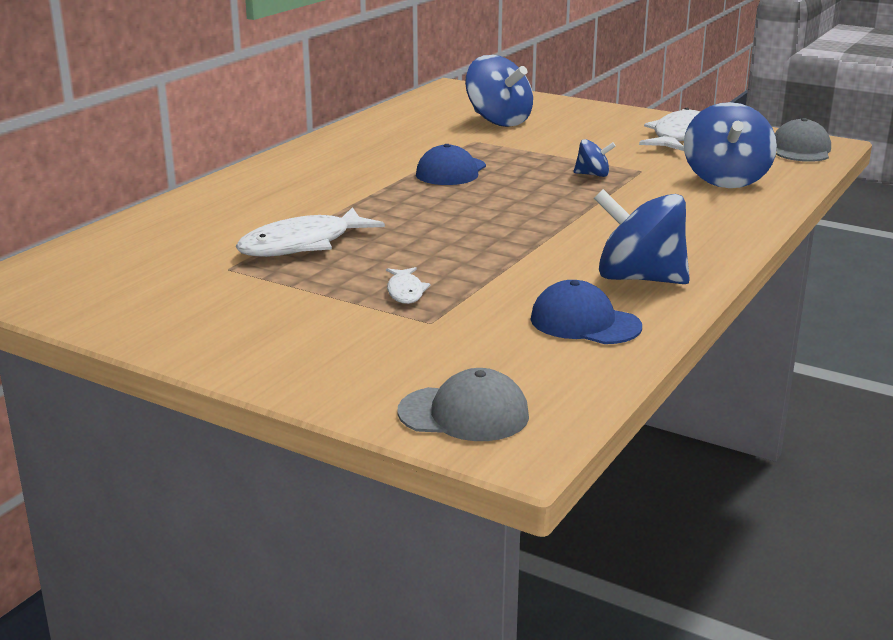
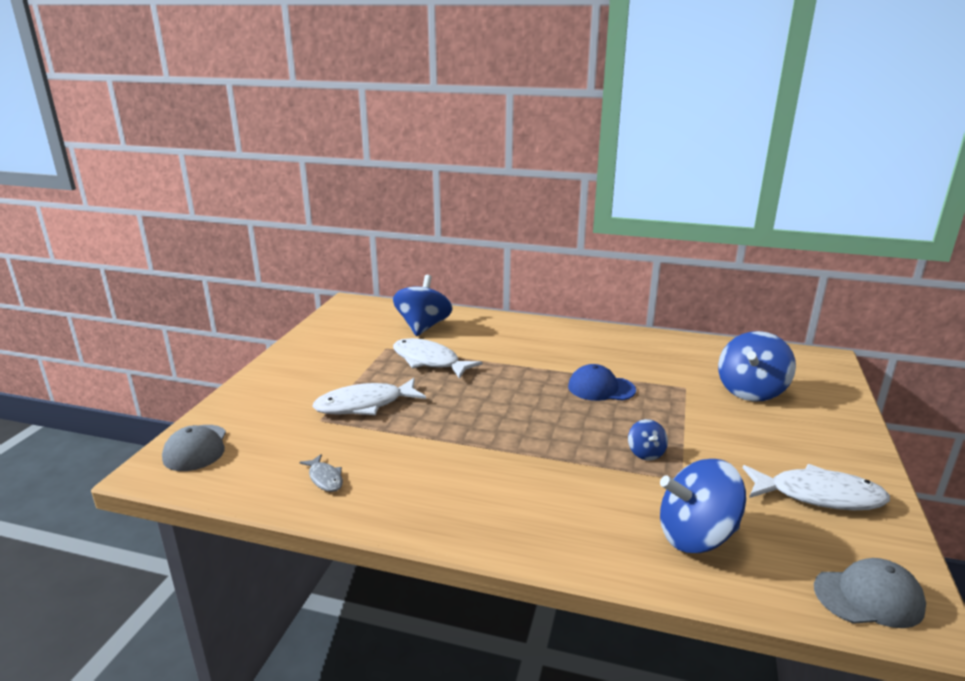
camera: 75 degrees right, 0 degrees up
(405, 292) = (364, 405): white fish -> white fish, size x1.98
(584, 322) = (325, 478): blue cap -> grey fish
(639, 278) = (411, 497): blue spinning top -> blue spinning top (423, 327)

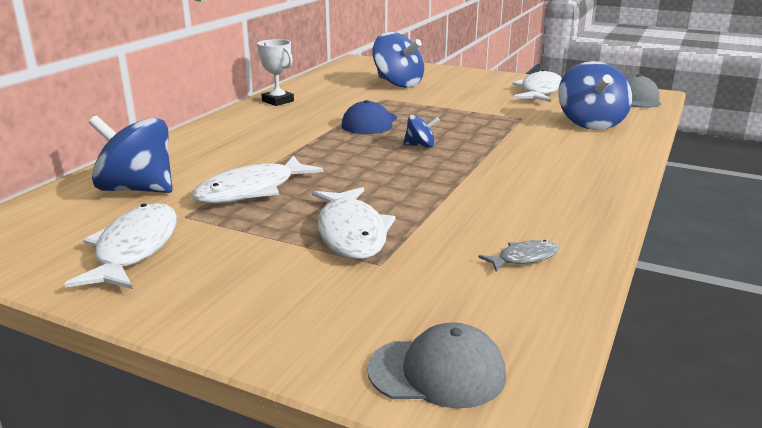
camera: 80 degrees left, 0 degrees up
(342, 343) = (135, 249): none -> white fish
(634, 339) = (278, 101): none -> white trophy
(646, 453) = (484, 122): blue spinning top -> blue spinning top (420, 146)

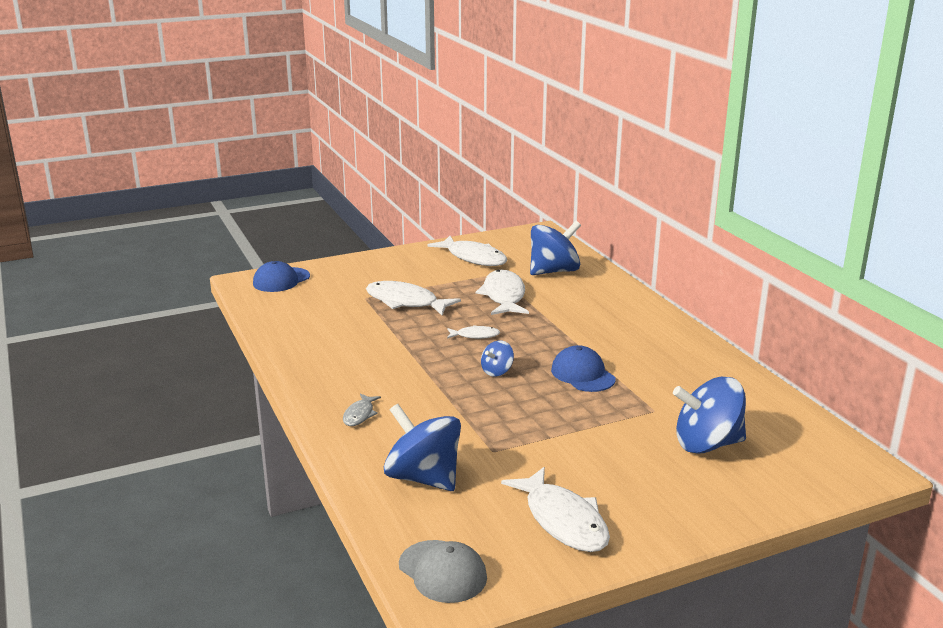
camera: 130 degrees right, 0 degrees up
(278, 101) = (707, 359): white trophy -> none
(371, 172) = (475, 335): none -> white fish
(437, 372) = (281, 280): grey cap -> blue cap
(524, 258) = (305, 328): grey fish -> grey fish (359, 415)

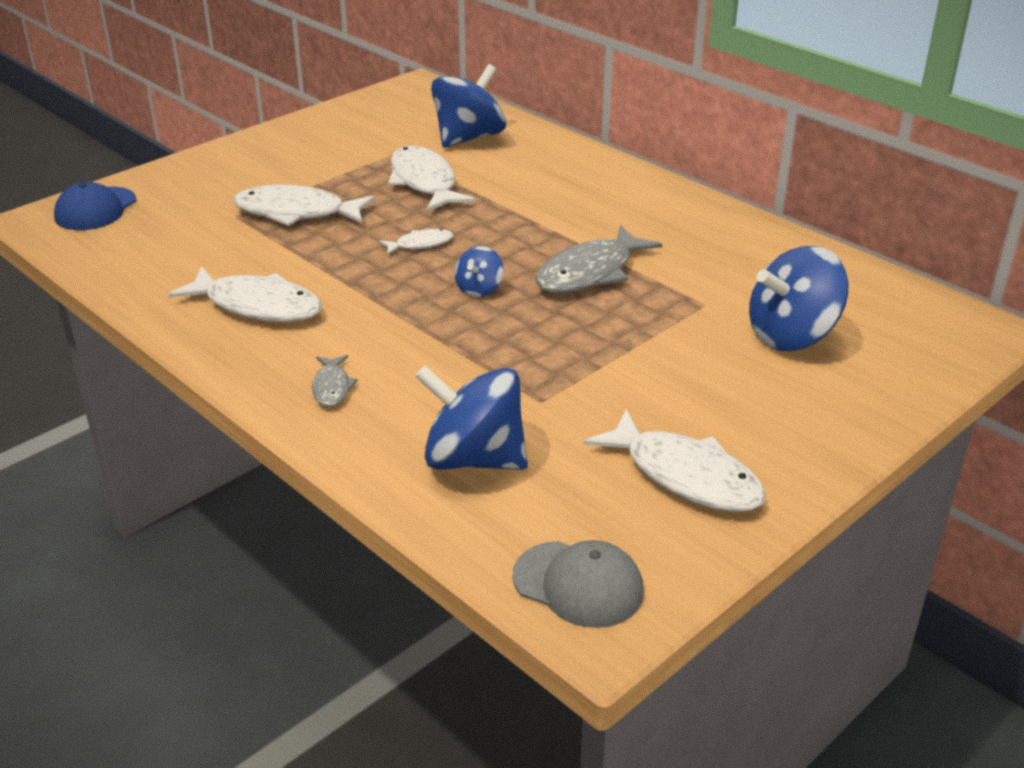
camera: 20 degrees left, 10 degrees up
(473, 258) = (351, 135): white fish -> white fish (257, 306)
(582, 374) = (590, 273): blue cap -> grey fish

